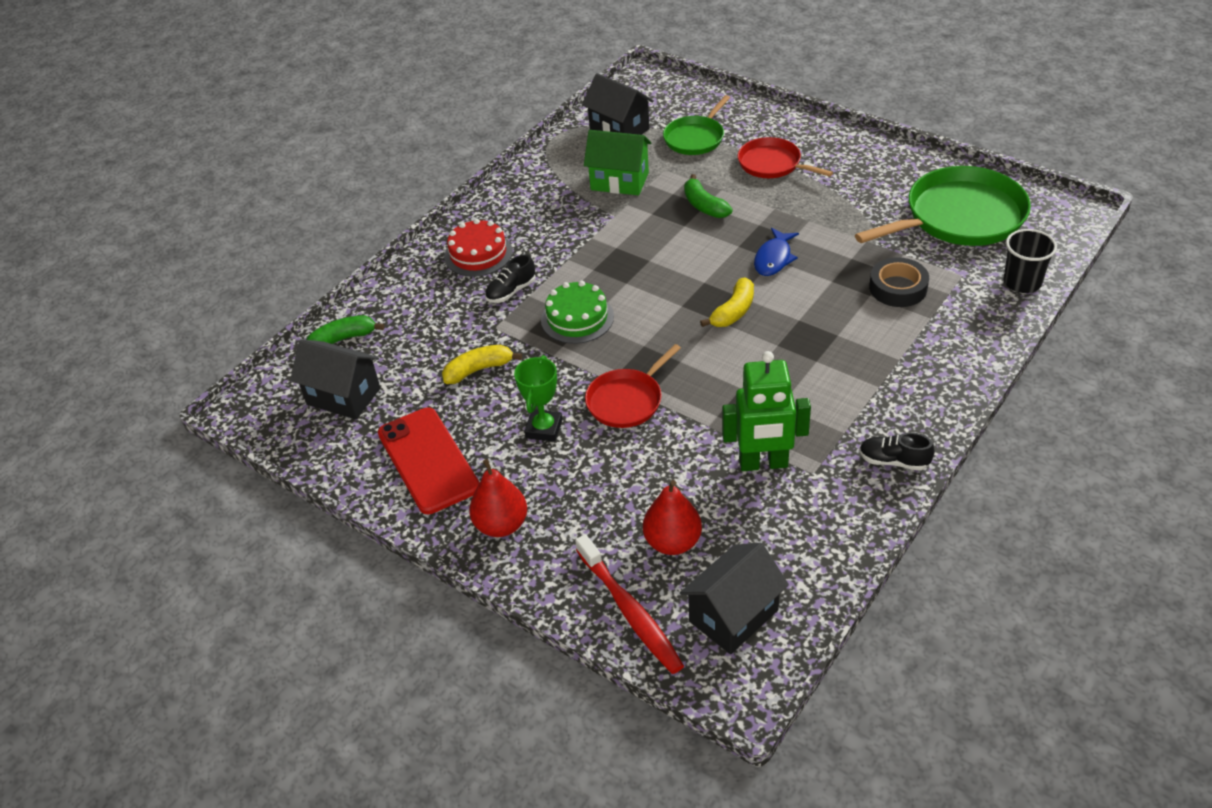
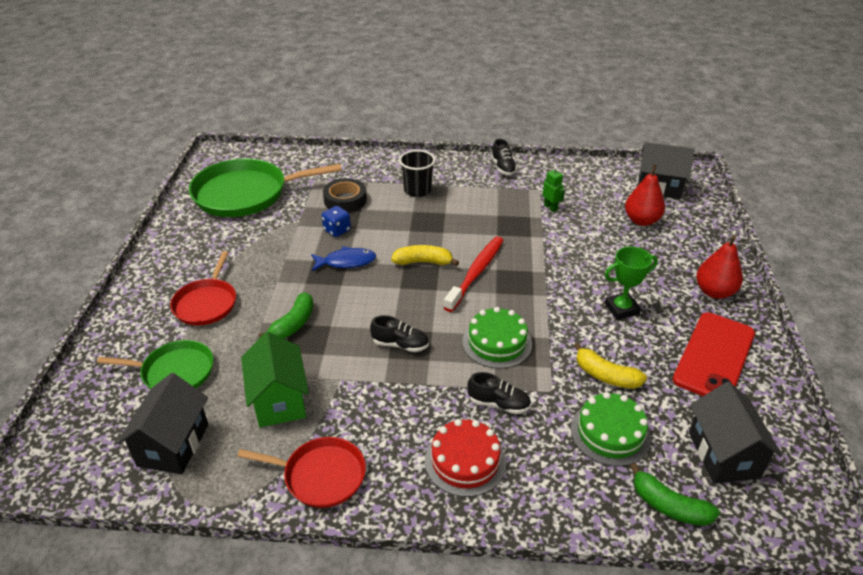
camera: 125 degrees left, 5 degrees down
(425, 341) = (610, 433): none -> green cake
(626, 259) = (400, 344): none -> black shoe
(627, 400) = (556, 280): red pan -> red pan (320, 475)
(630, 611) = (700, 219): red toothbrush -> red toothbrush (476, 273)
(763, 463) = (550, 207): green robot -> green robot, size x0.47
(837, 266) = (337, 230): none -> blue dice
(959, 217) = (246, 194): green pan -> green pan turned 45 degrees counterclockwise
(1022, 282) = (308, 158): black cup -> black cup (417, 190)

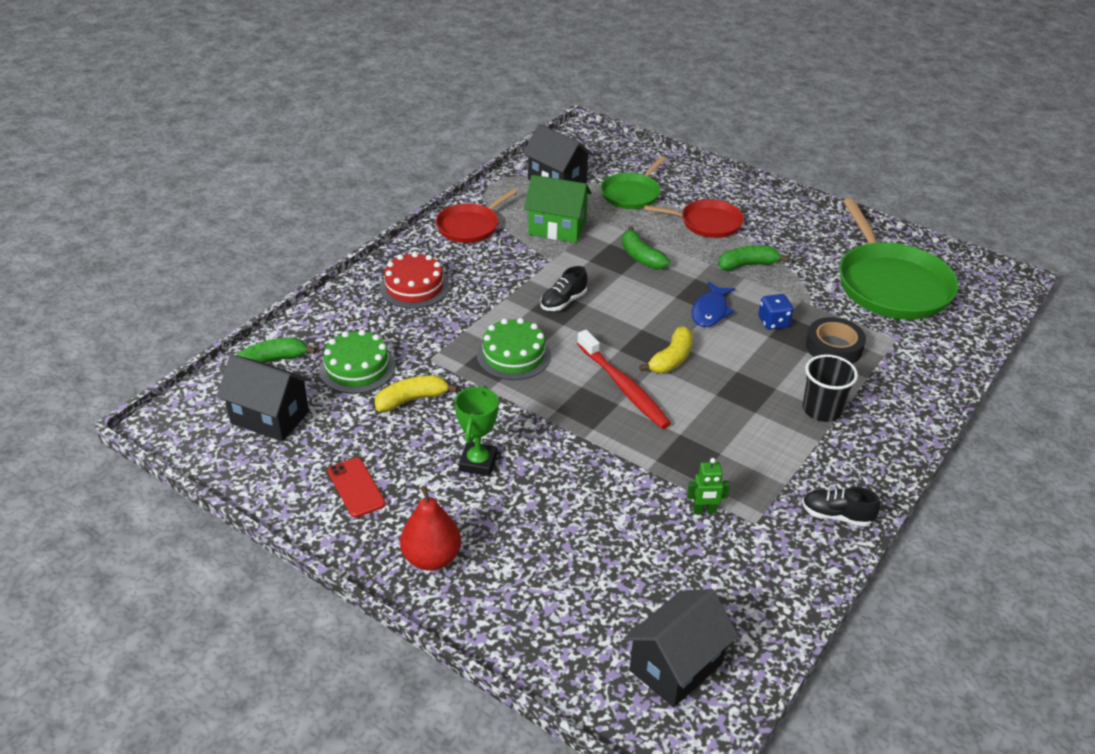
camera: 120 degrees right, 0 degrees up
(206, 303) = (707, 223): red pan -> red pan turned 150 degrees clockwise
(246, 194) = (891, 284): green pan -> green pan turned 150 degrees clockwise
(264, 262) = (747, 265): none -> green banana
(499, 404) = (447, 325): black shoe -> none
(641, 220) = (611, 586): red pear -> none
(714, 356) = (356, 487): red phone -> red phone, size x0.55

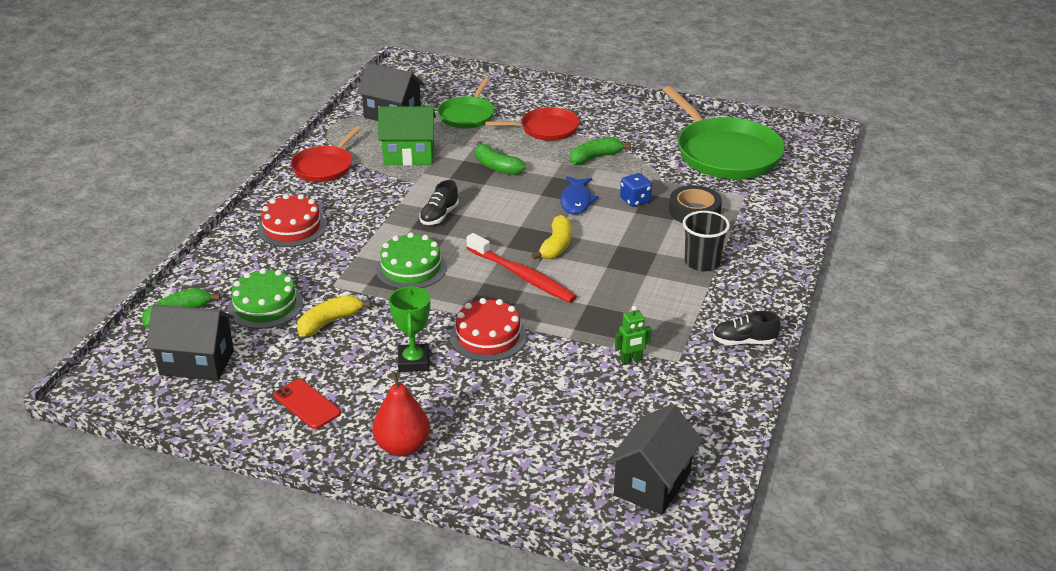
camera: 15 degrees left, 5 degrees down
(563, 450) = (488, 336): none -> red cake

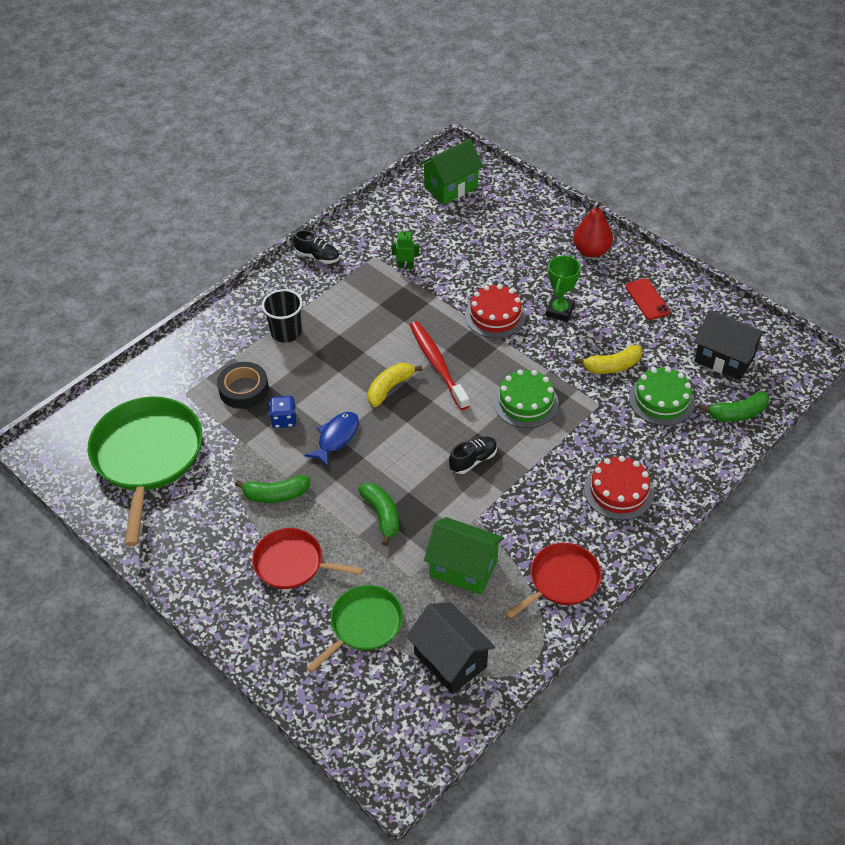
camera: 155 degrees left, 15 degrees up
(652, 484) = (451, 187): black house -> green house

